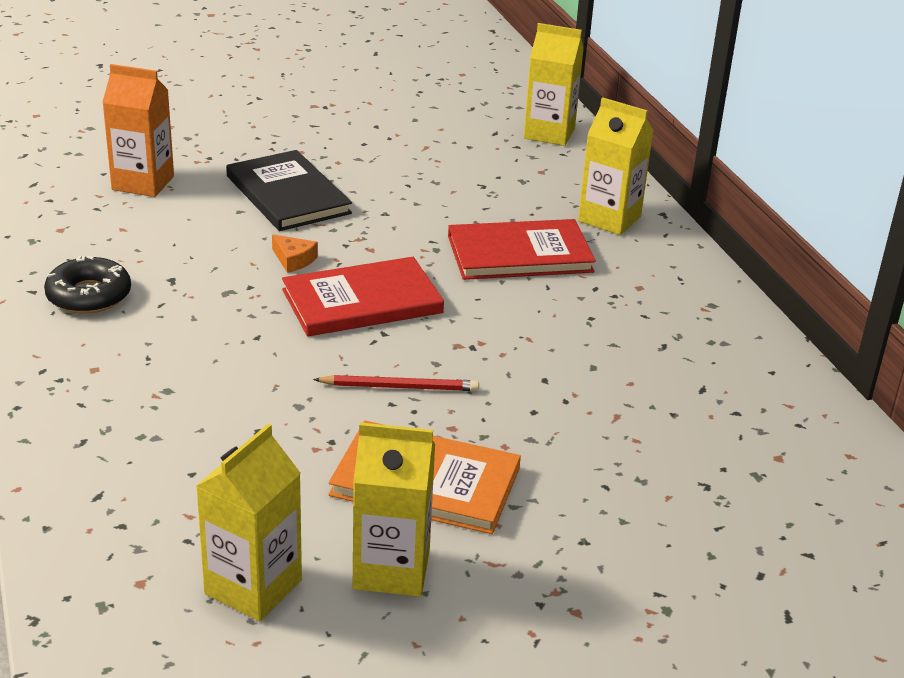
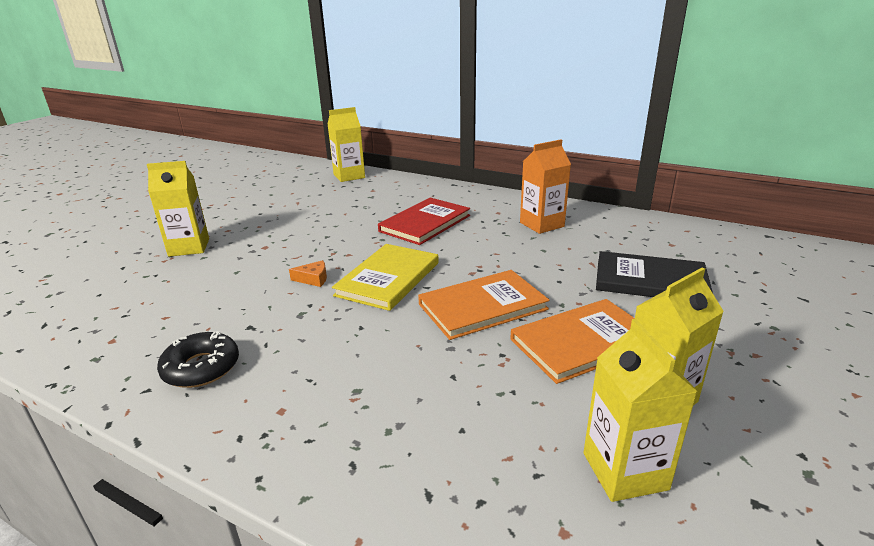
camera: 40 degrees left, 5 degrees down
(143, 183) = (141, 286): orange carton -> orange carton (542, 224)
(287, 195) = (254, 251): black book -> black book (650, 281)
(362, 301) = (388, 279): red book -> yellow book
(399, 387) = (482, 306): red pencil -> orange book
(609, 219) = (436, 194): yellow carton -> yellow carton (189, 247)

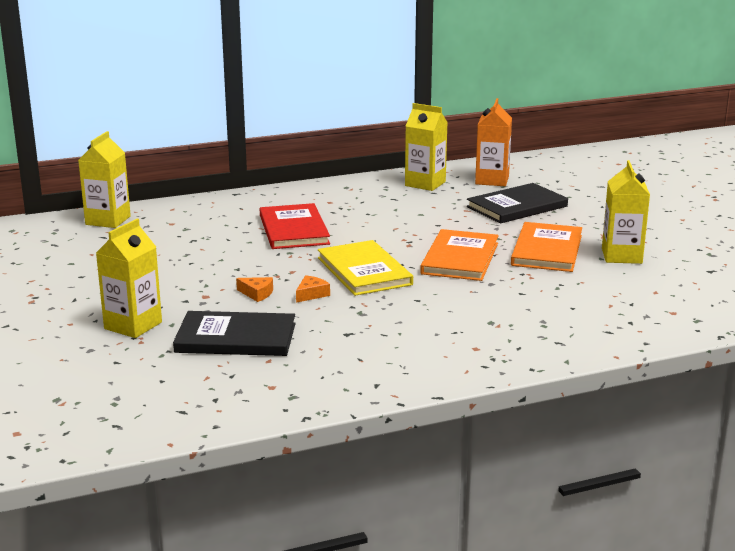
camera: 50 degrees left, 5 degrees down
(198, 287) = (236, 338): none -> black book
(201, 368) = (378, 361): black donut -> none
(290, 260) = (257, 294): none -> orange cheese
(542, 224) = (382, 198): orange carton -> orange carton (492, 180)
(625, 471) = (656, 285): yellow carton -> yellow carton (425, 184)

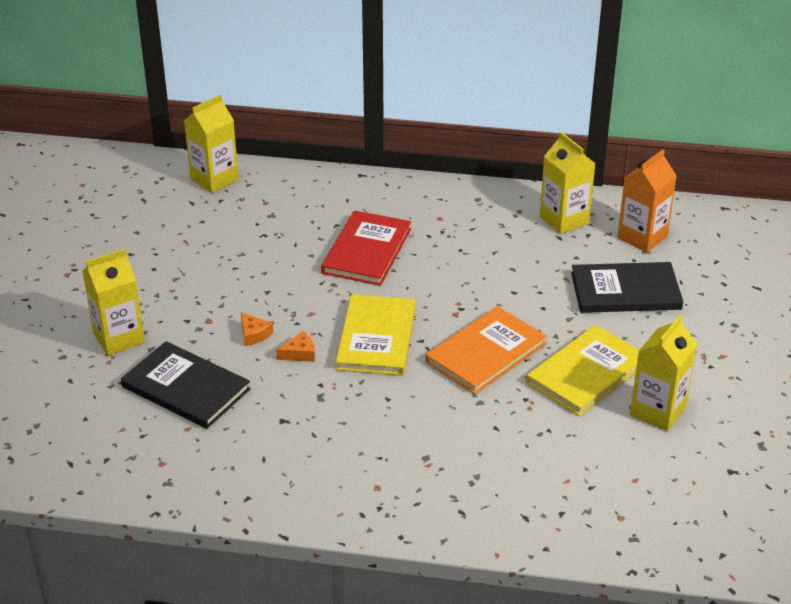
camera: 30 degrees right, 15 degrees up
(546, 250) = (586, 373): orange book -> yellow book

